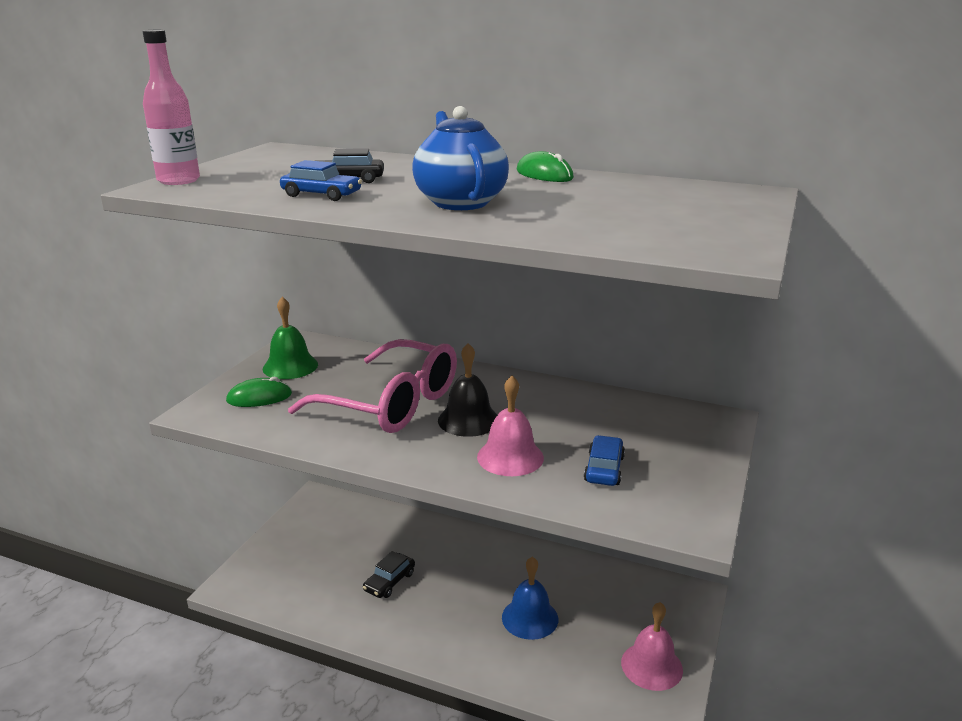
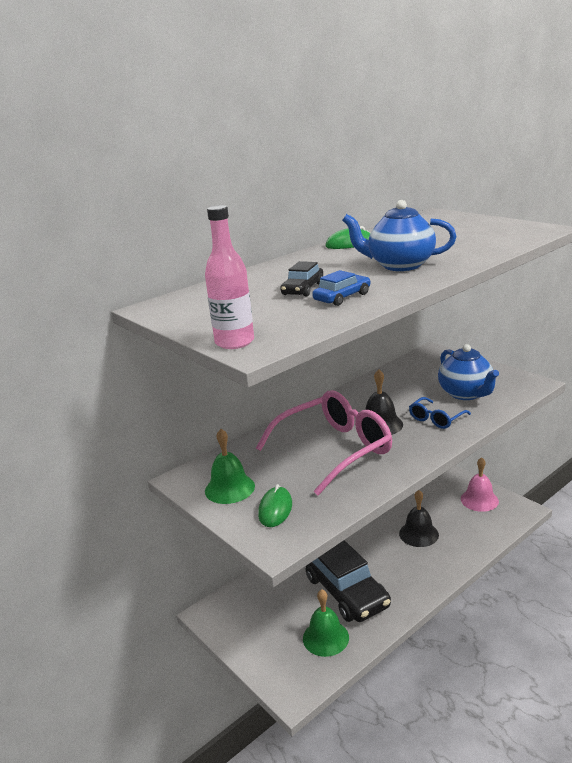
camera: 60 degrees left, 0 degrees up
(311, 587) = (325, 637): none -> green bell
(389, 581) = (346, 591): black car -> black car, size x2.17
(510, 457) = (436, 419): pink bell -> blue glasses
(530, 618) = (418, 534): blue bell -> black bell
(604, 469) = (466, 394): blue car -> blue teapot

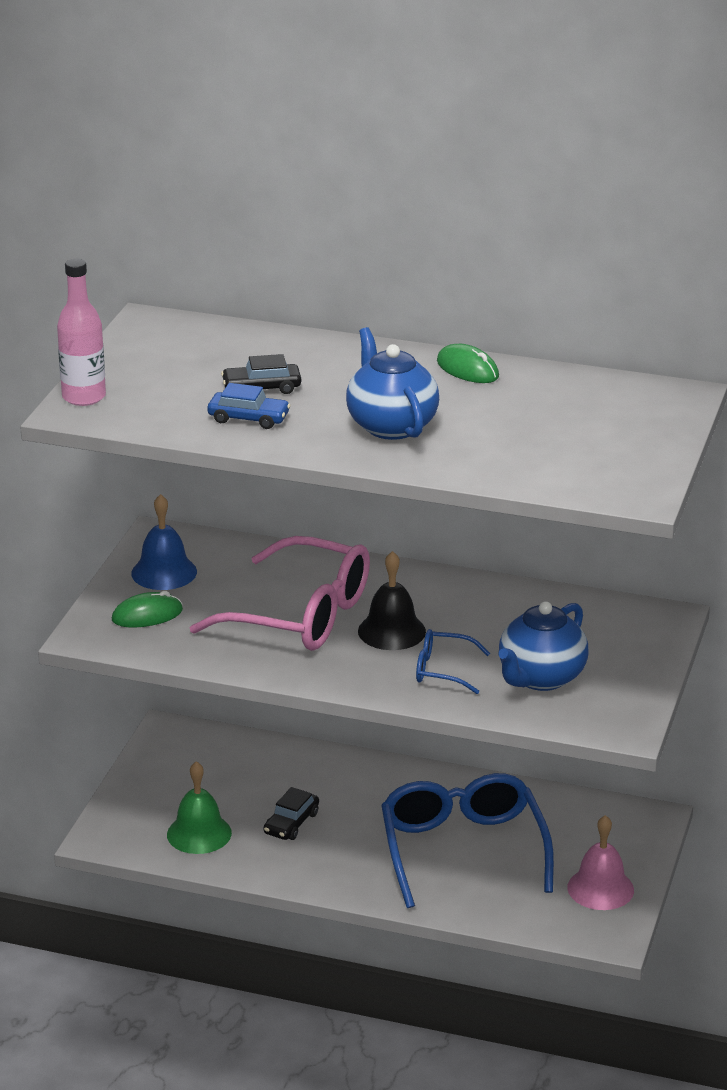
camera: 55 degrees right, 5 degrees up
(229, 488) = (164, 572): green bell -> blue bell
(346, 591) = (291, 823): black car -> black car, size x0.46
(418, 534) = (463, 851): black bell -> blue glasses

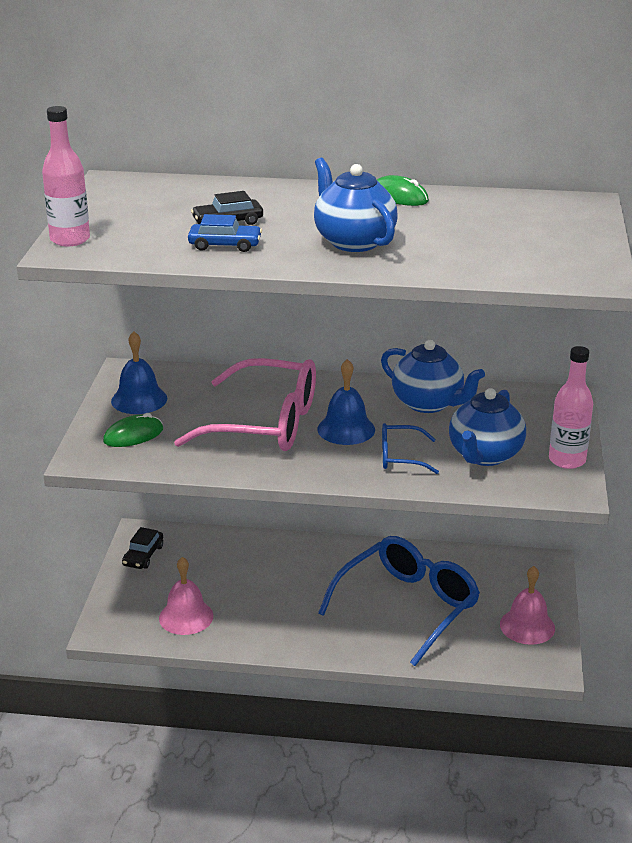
camera: 10 degrees left, 0 degrees up
(199, 833) = (186, 617): green bell -> pink bell
(291, 823) = (260, 599): black car -> black car (143, 555)
(391, 631) = (346, 429): black bell -> blue bell
(463, 851) = (407, 607): blue glasses -> blue glasses turned 60 degrees clockwise
(500, 609) = (428, 403): none -> blue teapot
(634, 693) = (567, 460): none -> pink bottle

